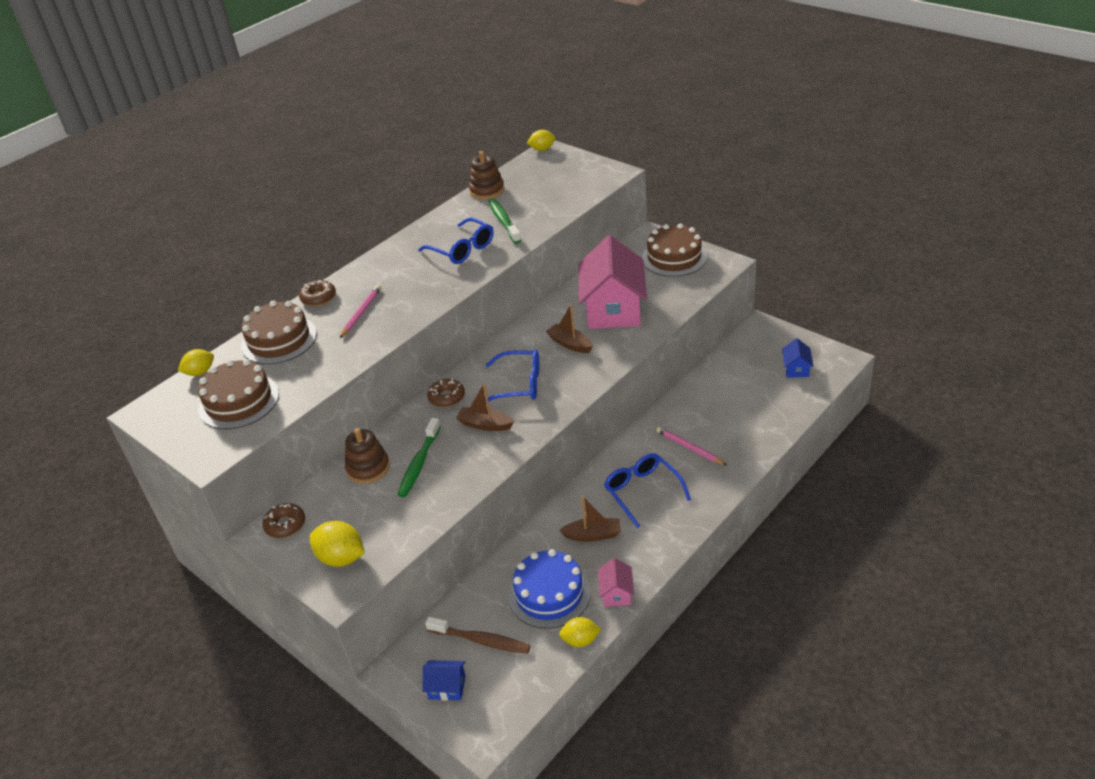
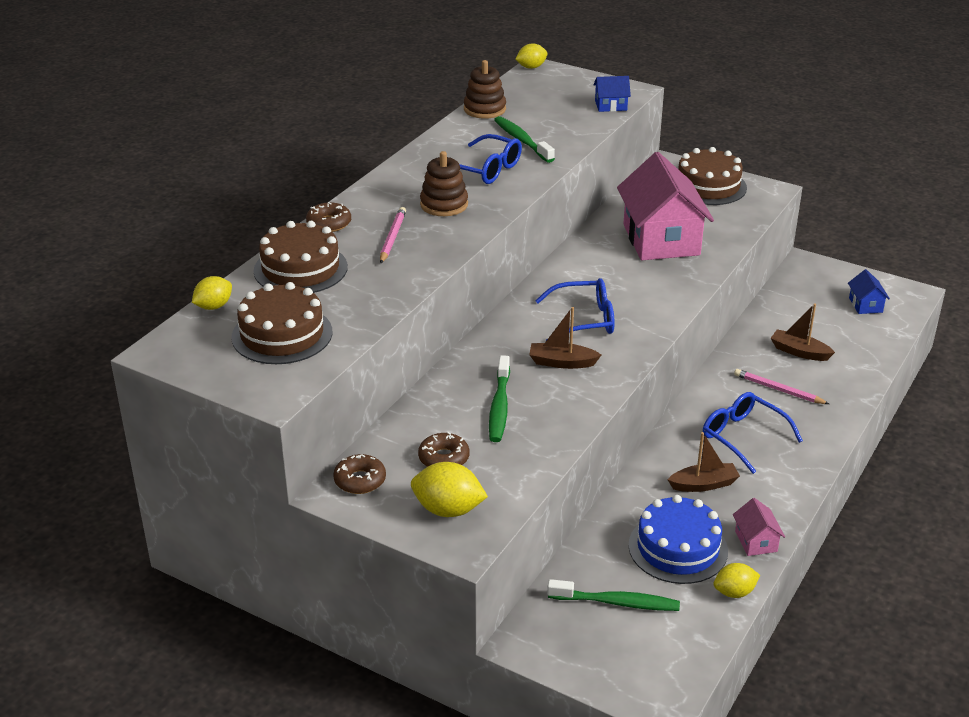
camera: 15 degrees left, 5 degrees down
(368, 468) = (438, 415): brown stacking toy -> brown stacking toy (444, 204)
(447, 397) = (501, 337): brown donut -> brown donut (444, 458)
(447, 687) = (596, 654): blue house -> blue house (611, 105)
(481, 640) = (617, 602): brown toothbrush -> green toothbrush
(570, 344) = (626, 276): brown boat -> brown boat (799, 352)

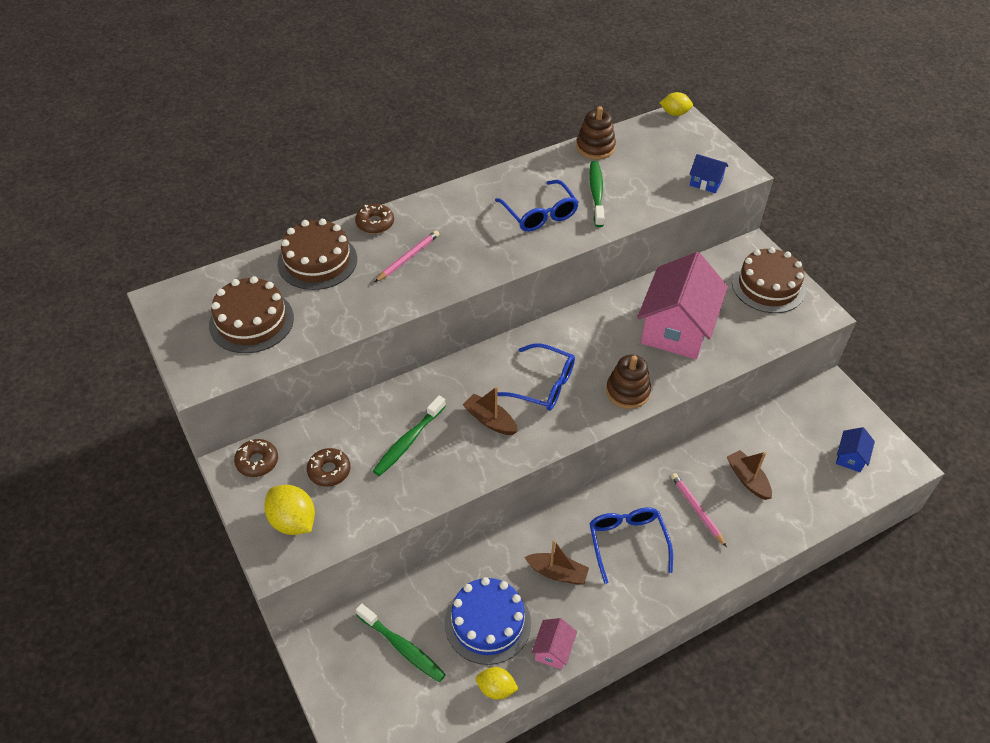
camera: 30 degrees right, 15 degrees up
(214, 306) = (230, 272): yellow lemon -> none
(444, 204) = (475, 239): brown stacking toy -> brown stacking toy (627, 391)

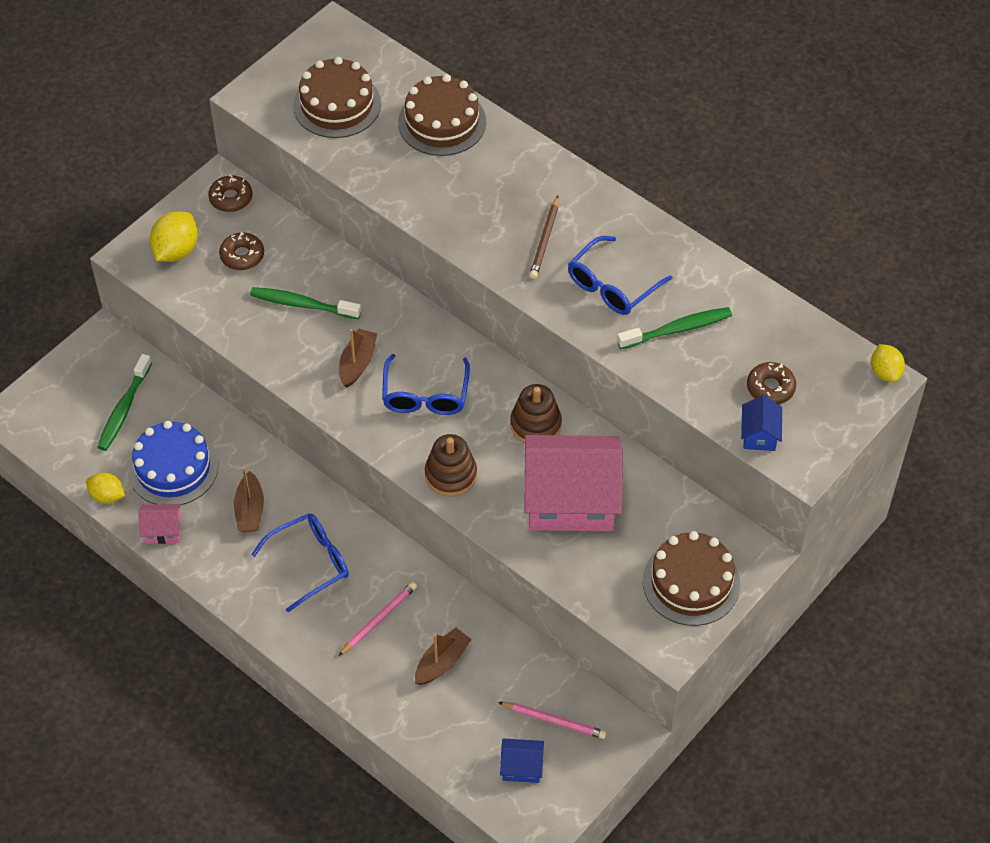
camera: 70 degrees right, 5 degrees up
(375, 223) = (522, 147): brown donut -> brown donut (770, 388)
(408, 257) = (483, 193): pink pencil -> pink pencil (554, 721)
(476, 237) = (545, 240): none -> brown pencil
(496, 689) = (107, 496): yellow lemon -> yellow lemon turned 60 degrees counterclockwise
(595, 147) = (765, 306): brown stacking toy -> brown stacking toy (535, 425)

